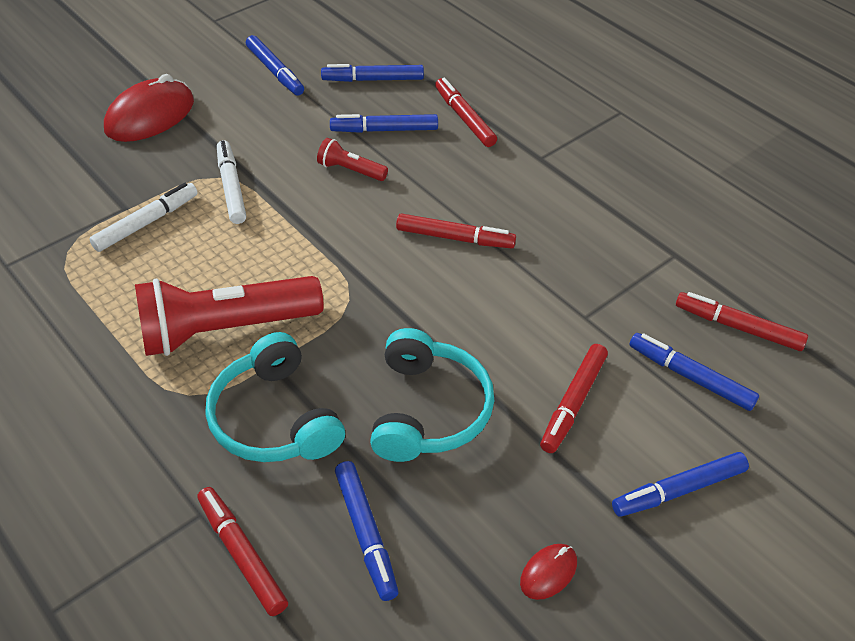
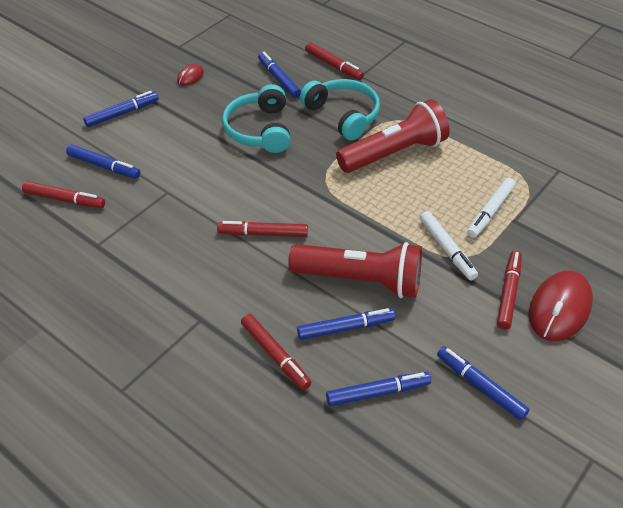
camera: 170 degrees right, 0 degrees up
(350, 170) = (360, 280): red flashlight -> red flashlight, size x2.20
(573, 403) = (177, 144): red marker -> red marker (508, 293)

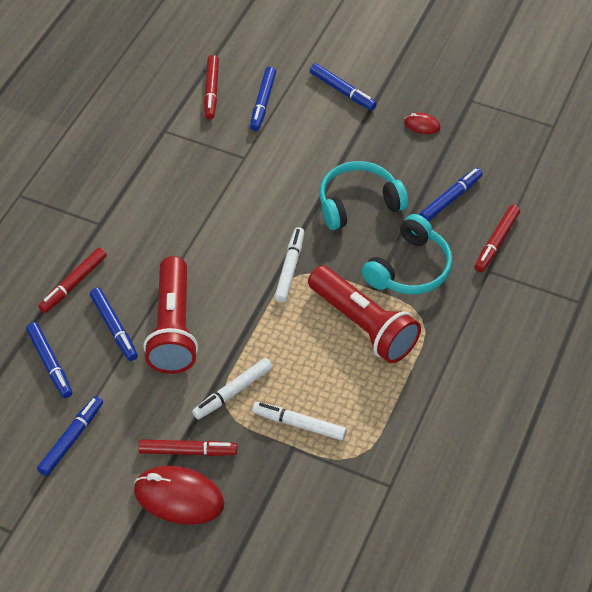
camera: 75 degrees right, 5 degrees up
(263, 233) = (211, 242): red marker -> none
(316, 185) = (290, 268): none -> white marker

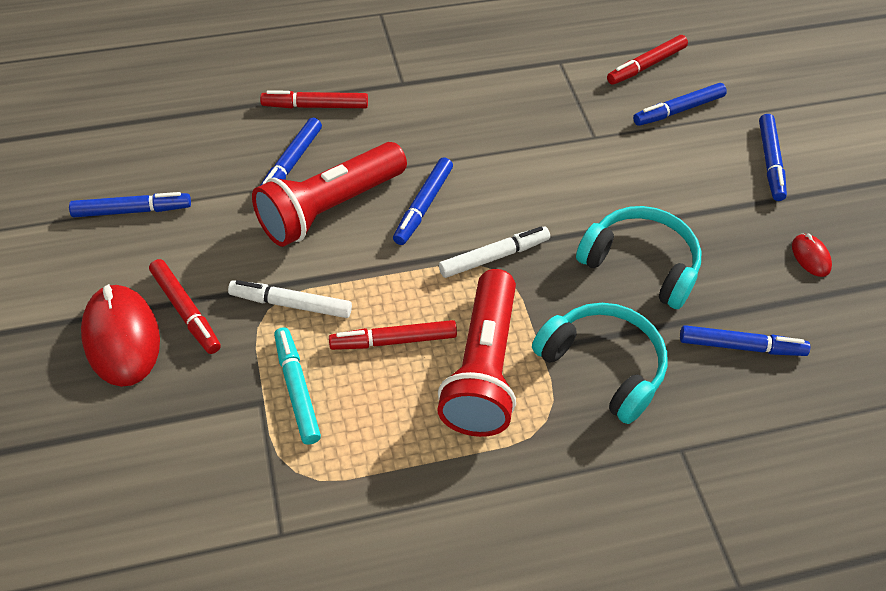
camera: 50 degrees right, 0 degrees up
(50, 363) = (208, 144): blue marker -> blue marker (423, 206)
(299, 424) = (297, 389): white marker -> turquoise marker
(410, 268) = (603, 366): turquoise headphones -> turquoise headphones turned 135 degrees counterclockwise
(496, 242) = (731, 432): red marker -> red marker (393, 340)

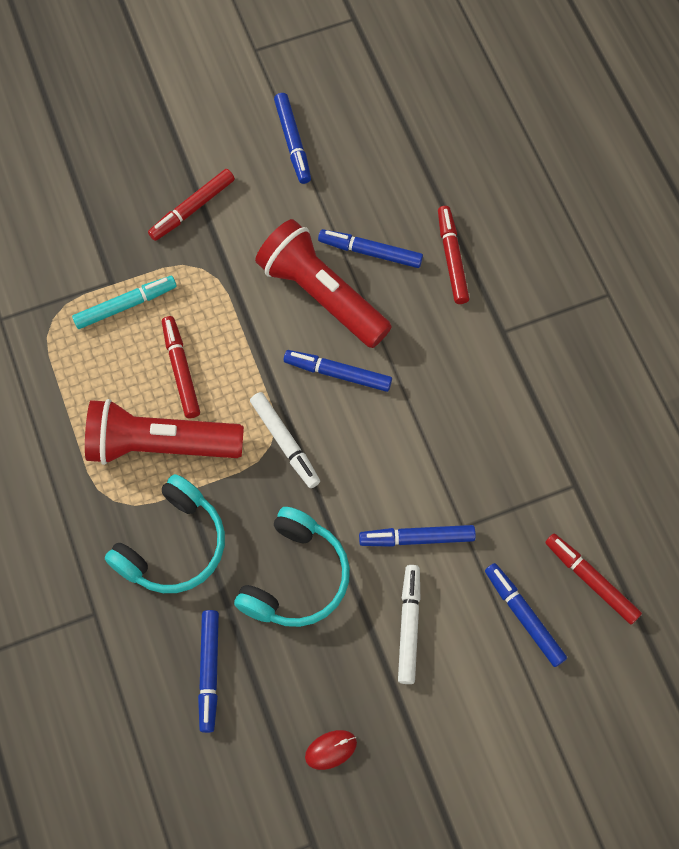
camera: 85 degrees right, 15 degrees up
(121, 338) = (160, 171): red mouse -> none
(291, 304) = (209, 284): white marker -> white marker (409, 626)
(770, 162) = (461, 716): blue marker -> blue marker (417, 538)

